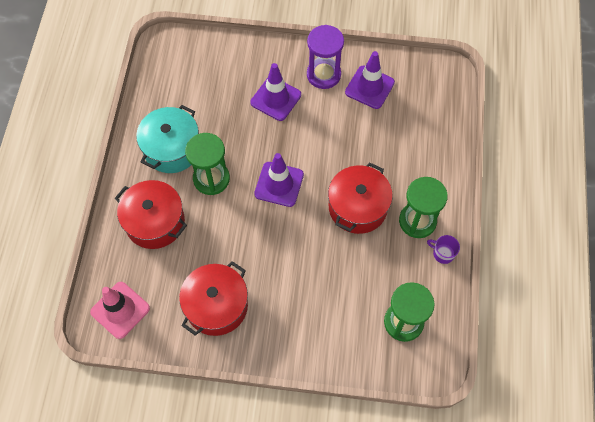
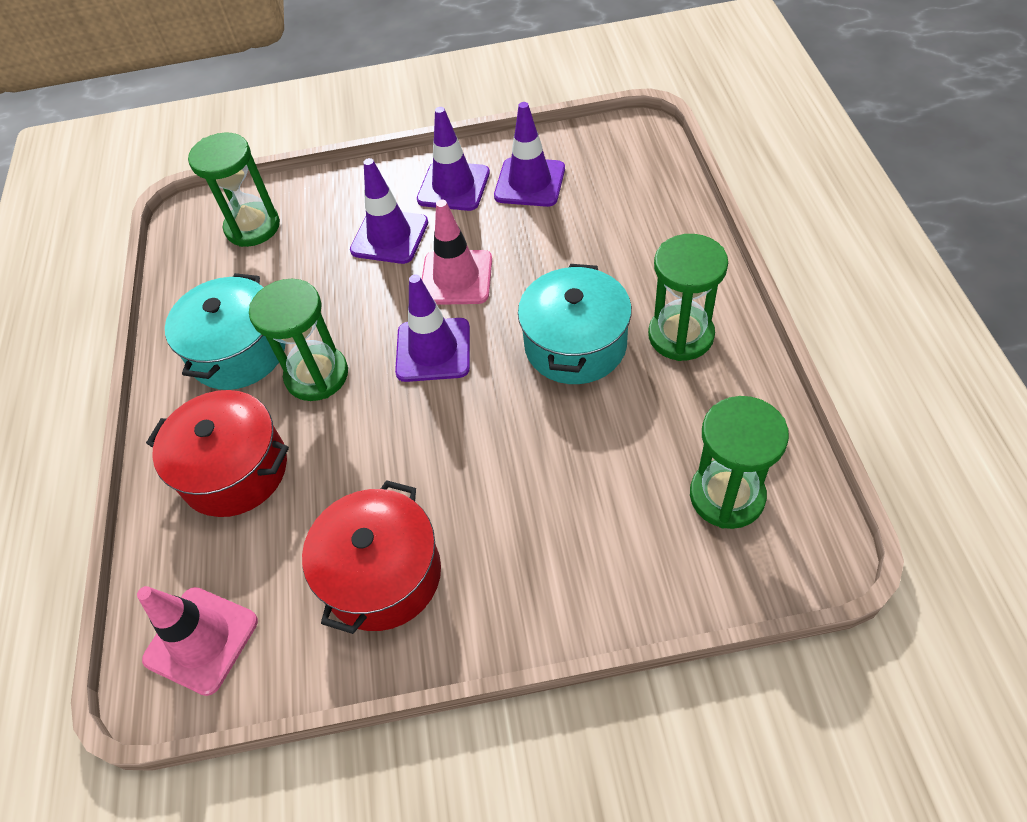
camera: 10 degrees left, 10 degrees down
(198, 64) = (253, 227): none -> green hourglass
(306, 141) = (456, 278): none -> pink traffic cone
(323, 75) = (453, 186): purple hourglass -> purple traffic cone
(357, 207) = (575, 345): red pot -> turquoise pot
(443, 253) = (743, 369): purple mug -> none

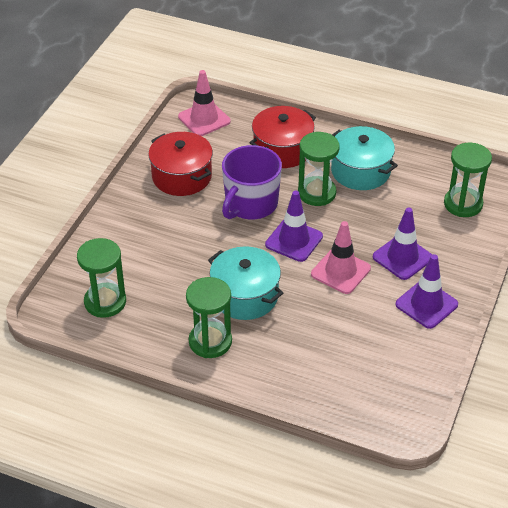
camera: 115 degrees right, 10 degrees down
(391, 439) = (250, 204): none -> purple mug
(530, 182) = (398, 342): purple traffic cone -> none

